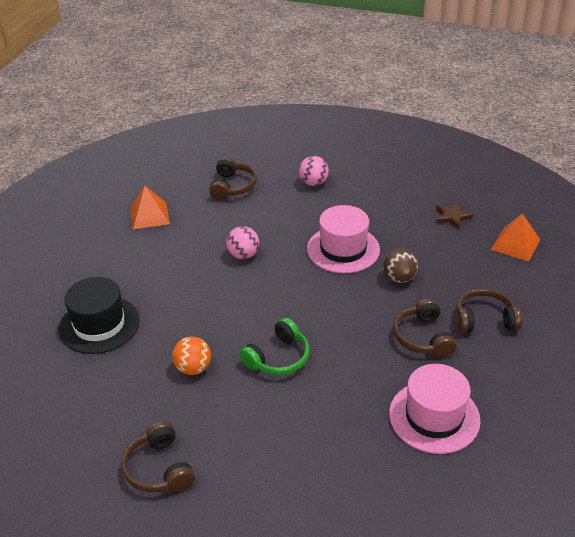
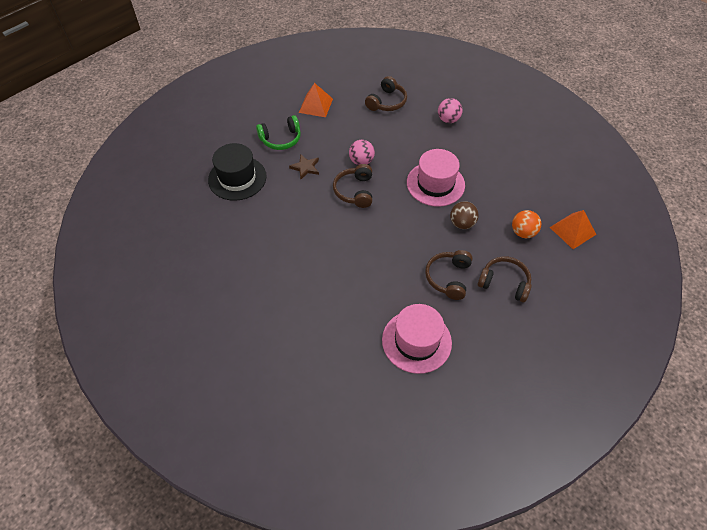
camera: 25 degrees right, 15 degrees up
(159, 468) = (217, 297): brown headphones -> brown headphones (355, 191)
(193, 368) = (278, 235): orange ball -> orange ball (523, 232)
(278, 358) = (337, 251): green headphones -> green headphones (281, 139)
(452, 217) = (537, 188): brown star -> brown star (305, 168)

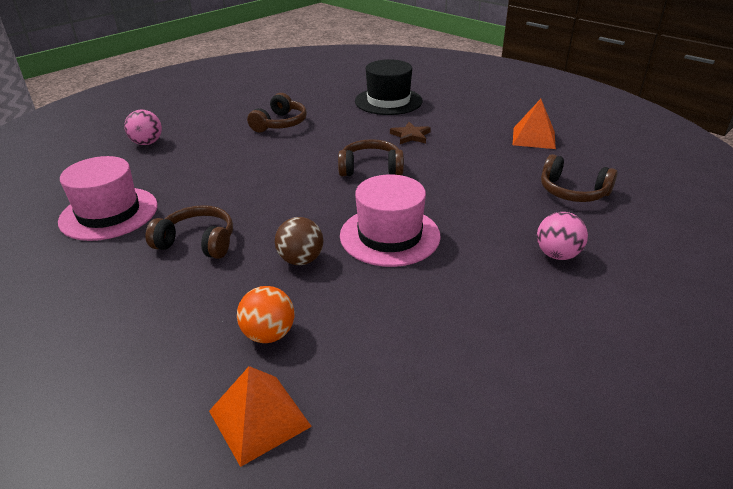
camera: 90 degrees right, 20 degrees down
(281, 139) = (458, 119): green headphones -> none
(361, 161) = (429, 172): pink ball -> pink ball (147, 143)
(504, 283) = (165, 300): brown headphones -> brown headphones (280, 123)

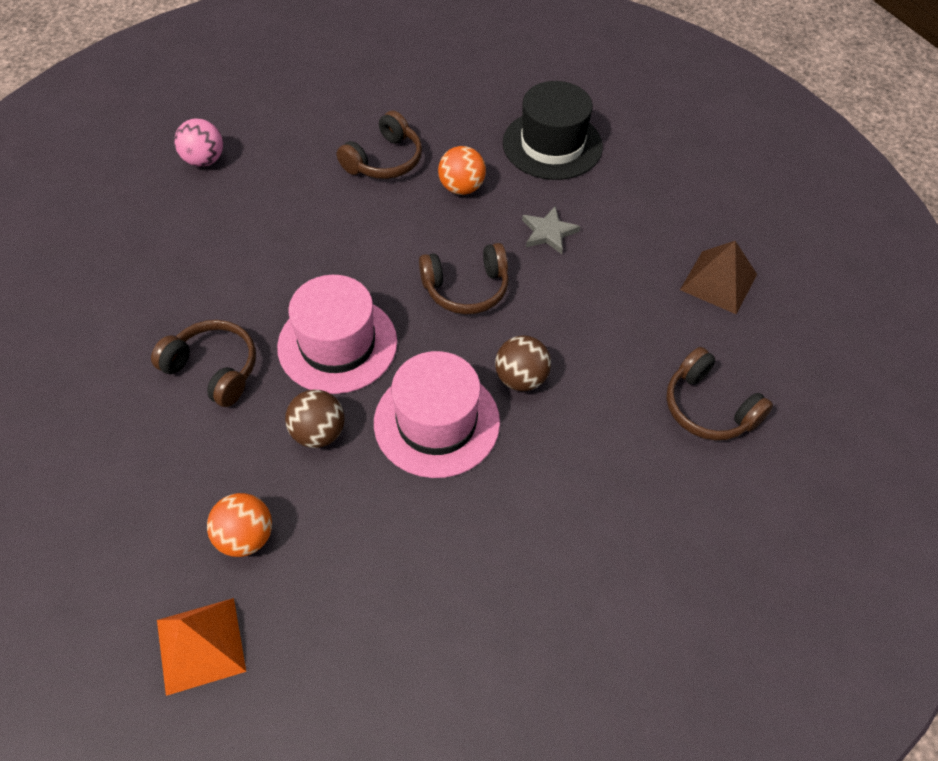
camera: 15 degrees right, 20 degrees up
(109, 213) = (128, 289): pink hat -> pink hat (337, 344)
(340, 127) = (461, 188): none -> orange ball
(371, 168) = (466, 288): brown headphones -> brown headphones turned 150 degrees clockwise
(410, 136) = (548, 232): brown star -> grey star
(437, 202) = (521, 378): none -> brown ball
(534, 138) = (718, 282): orange pyramid -> brown pyramid
(557, 255) = (623, 515): pink ball -> none

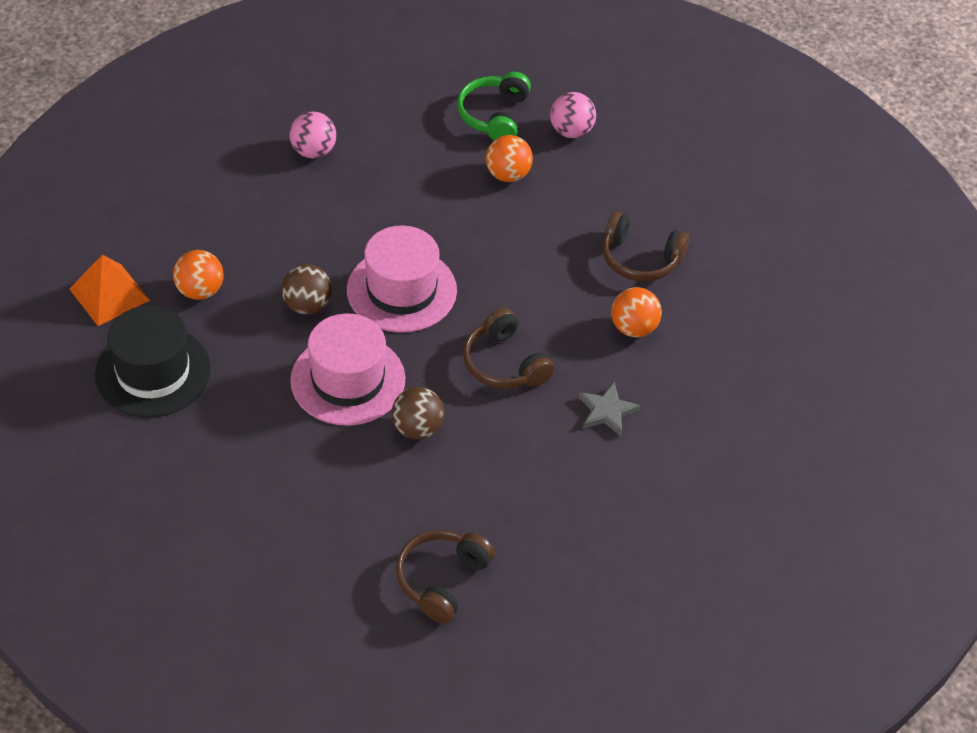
camera: 70 degrees right, 5 degrees down
(97, 371) = (313, 151): none -> pink ball
(147, 208) = (494, 115): none -> green headphones
(213, 369) = (343, 219): brown headphones -> none
(231, 220) = (508, 175): none -> orange ball
(552, 145) = (737, 388): black hat -> black hat (153, 372)
(718, 282) = (607, 567): brown pyramid -> none

